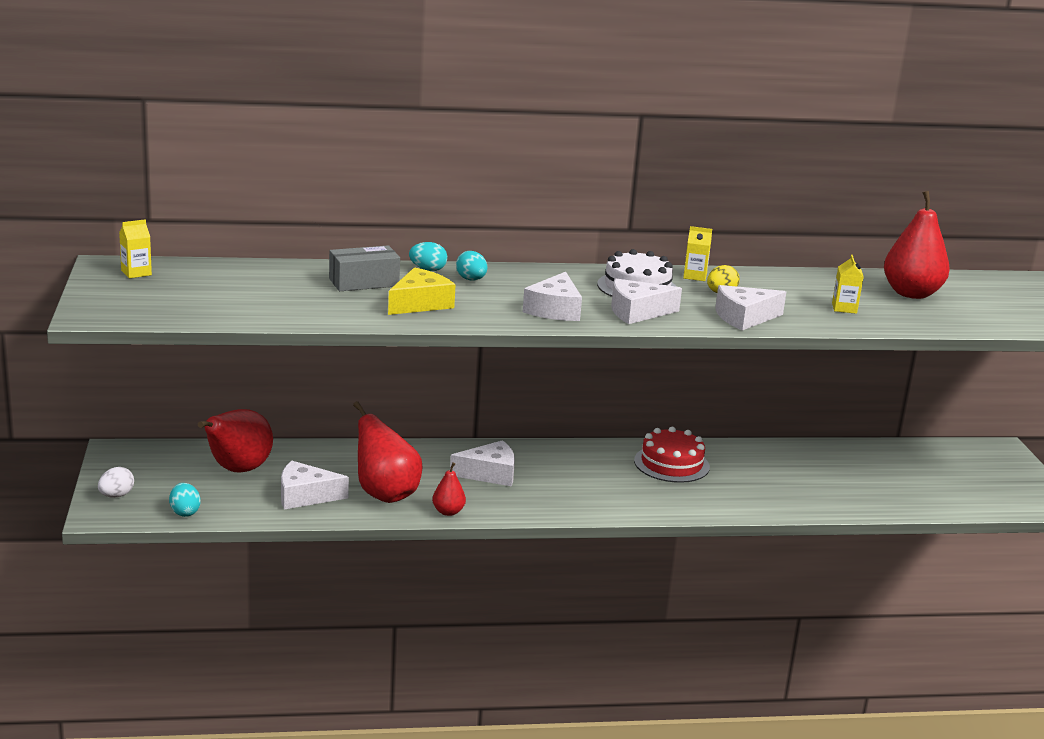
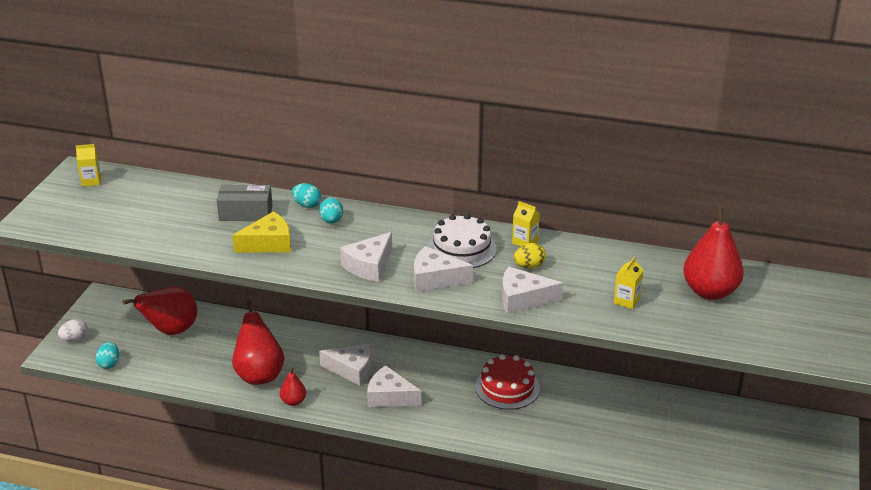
camera: 25 degrees right, 10 degrees up
(305, 496) = (201, 365): white cheese -> white cheese (389, 396)

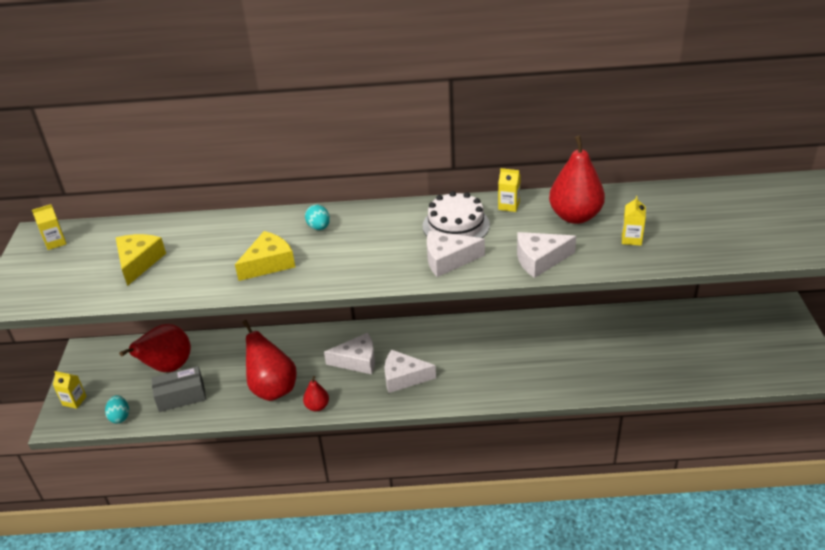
camera: 15 degrees left, 5 degrees up
(75, 339) = (74, 401): white egg -> yellow carton
(155, 215) = (139, 262): none -> yellow cheese
(245, 213) = (230, 239): grey box -> grey box (181, 396)
(307, 205) = (287, 217): turquoise egg -> none
(369, 266) = (378, 262): white cheese -> none
(507, 387) = (503, 341): red cake -> none
(529, 266) = (526, 227): yellow egg -> none
(710, 292) = (696, 213): red pear -> red pear (575, 216)

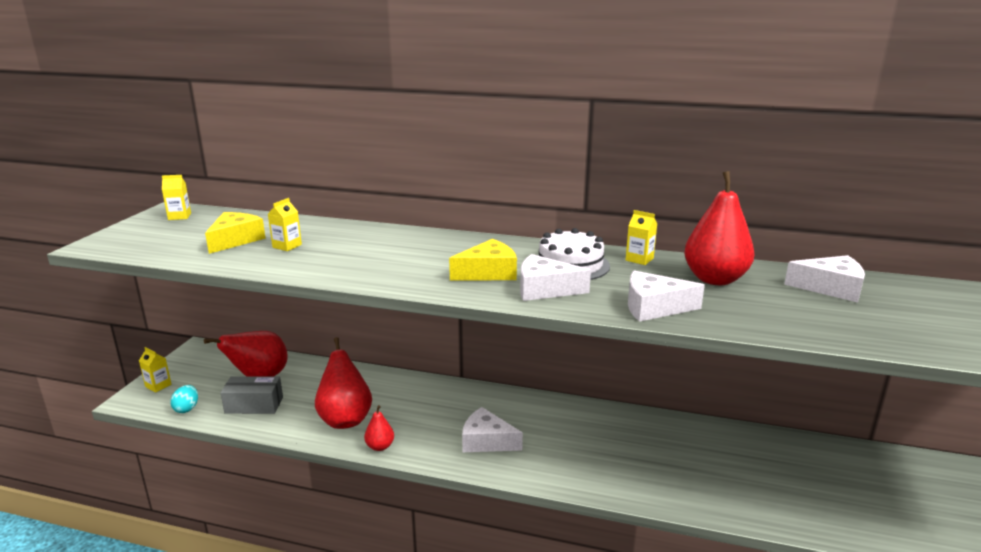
camera: 15 degrees right, 15 degrees down
(269, 263) = (354, 261): yellow cheese -> yellow cheese (488, 273)
(319, 227) = (425, 244): turquoise egg -> none
(357, 361) = (445, 414): white cheese -> white cheese (830, 288)
(631, 239) = (780, 309): yellow carton -> yellow carton (287, 246)

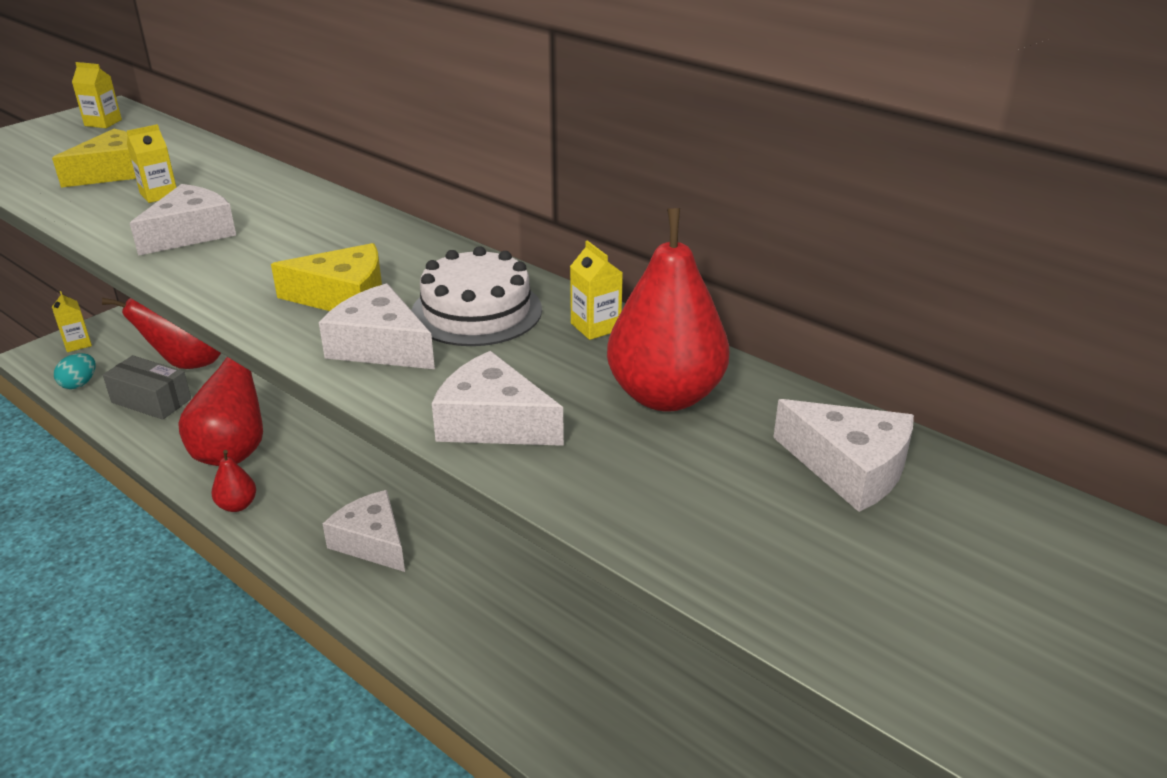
camera: 25 degrees right, 10 degrees up
(343, 261) = (191, 233): none -> white cheese

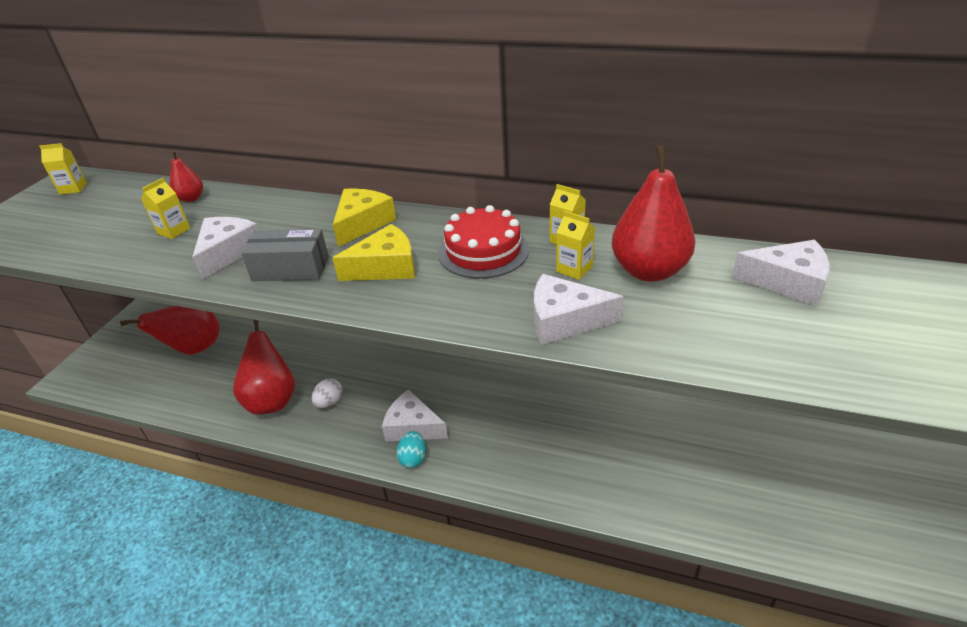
camera: 20 degrees left, 5 degrees up
(77, 344) = (93, 361): yellow carton -> yellow carton (574, 269)
(79, 384) = (117, 389): turquoise egg -> turquoise egg (413, 458)
(115, 172) = (121, 223): yellow cheese -> yellow cheese (362, 223)
(151, 401) = (183, 384): grey box -> grey box (290, 269)
(237, 505) = (302, 435): red pear -> red pear (191, 198)
(295, 477) = (329, 402): none -> white egg
(380, 346) = (443, 293): white cheese -> none
(476, 311) = (483, 251): white cake -> red cake

